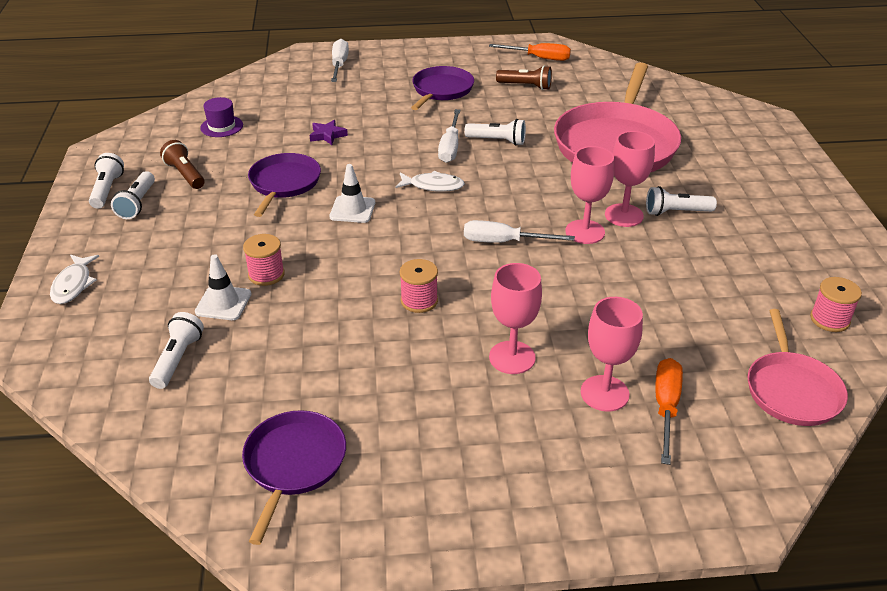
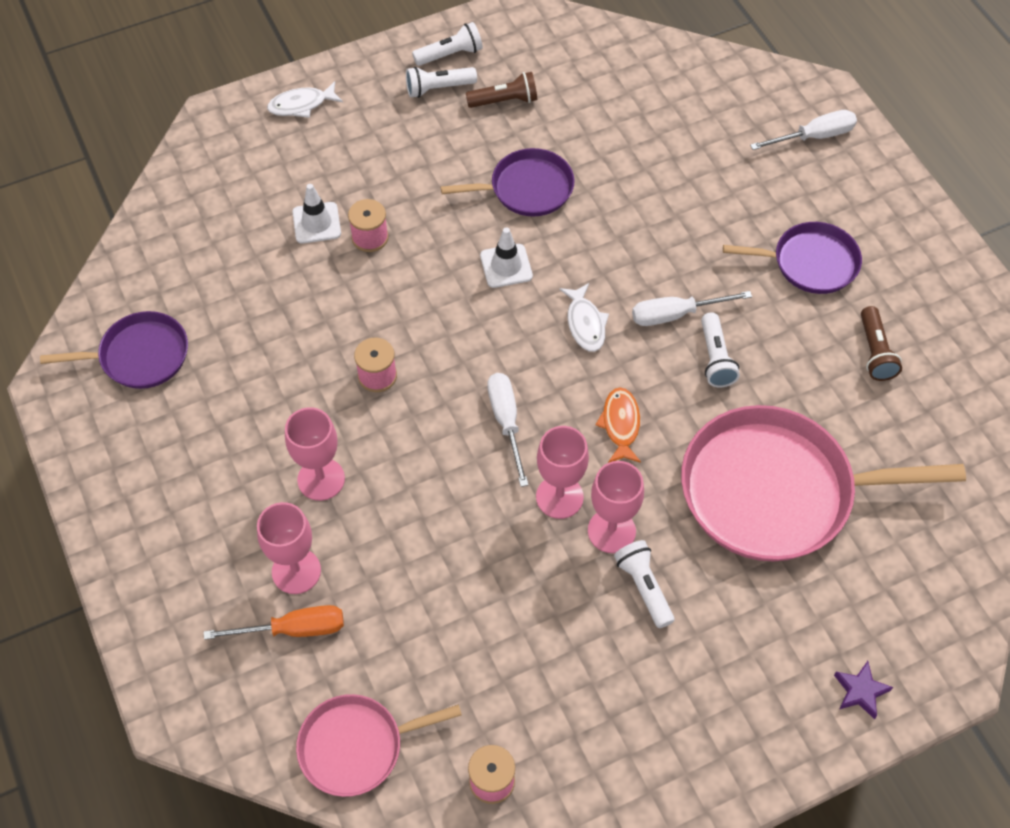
camera: 70 degrees right, 20 degrees up
(177, 359) = (233, 224): white flashlight -> none
(185, 174) = (504, 101): brown flashlight -> brown flashlight turned 45 degrees clockwise
(221, 126) = (611, 88): purple hat -> none
(327, 135) = (642, 188): purple star -> purple star (860, 691)
(533, 191) = (620, 424): none -> orange fish
(539, 58) = (968, 347): orange screwdriver -> none

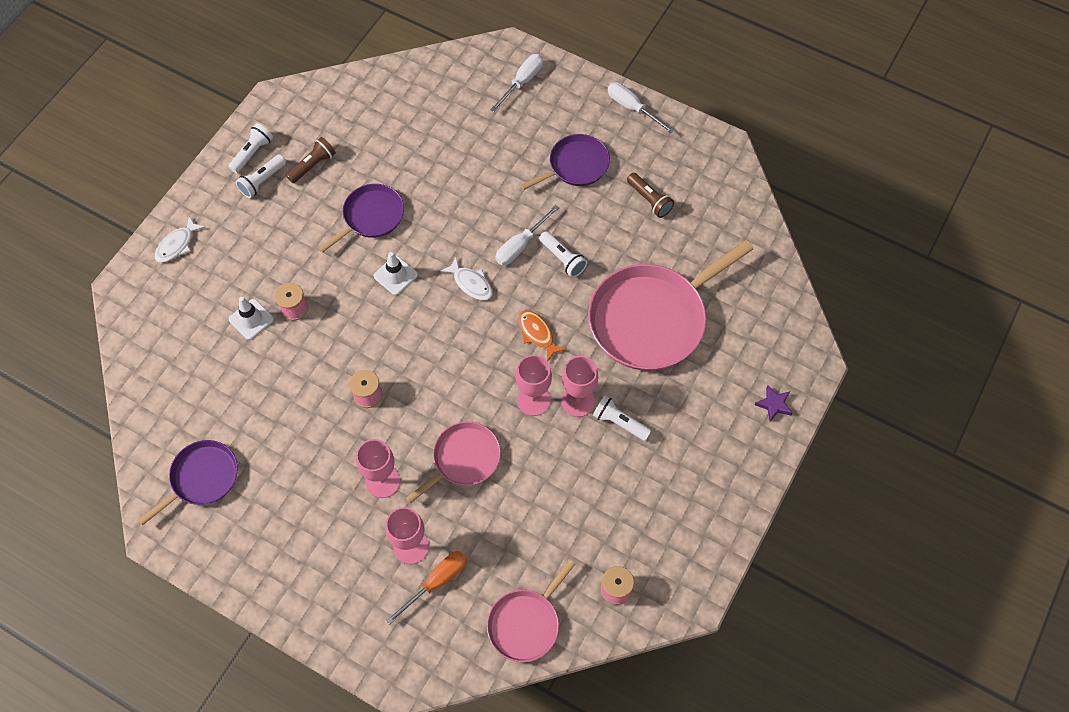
camera: 35 degrees left, 5 degrees up
(428, 512) = (463, 459): none -> pink pan
(506, 422) = (469, 374): white screwdriver -> white screwdriver (632, 108)

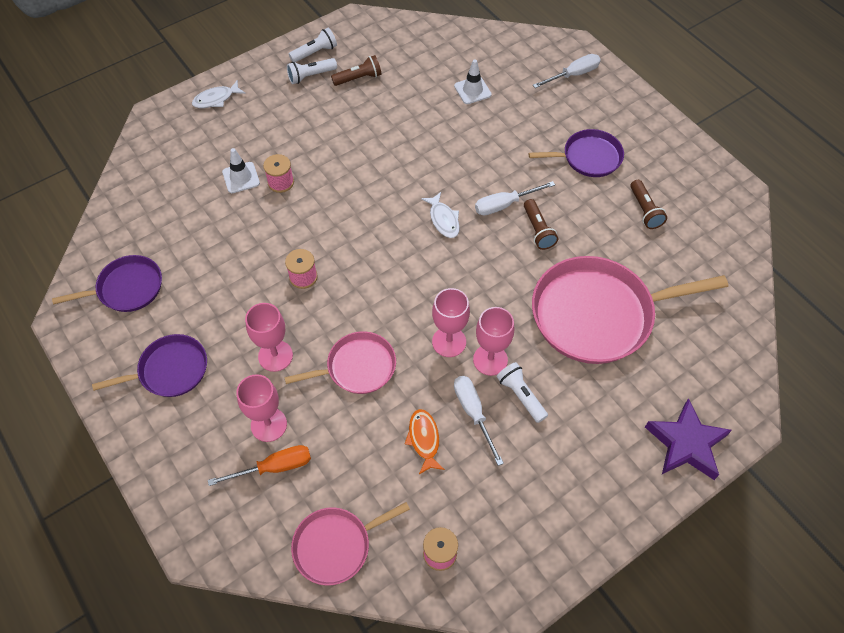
camera: 25 degrees right, 5 degrees down
(371, 217) = (385, 134): purple pan -> purple pan (170, 370)
(395, 275) = (380, 188): white traffic cone -> white traffic cone (472, 90)
(537, 334) = (481, 285): orange fish -> orange fish (424, 439)
(563, 259) = (538, 230): white flashlight -> brown flashlight
(632, 108) = (665, 129): white screwdriver -> white screwdriver (473, 413)
(774, 404) = (686, 444): purple star -> purple star, size x2.01

